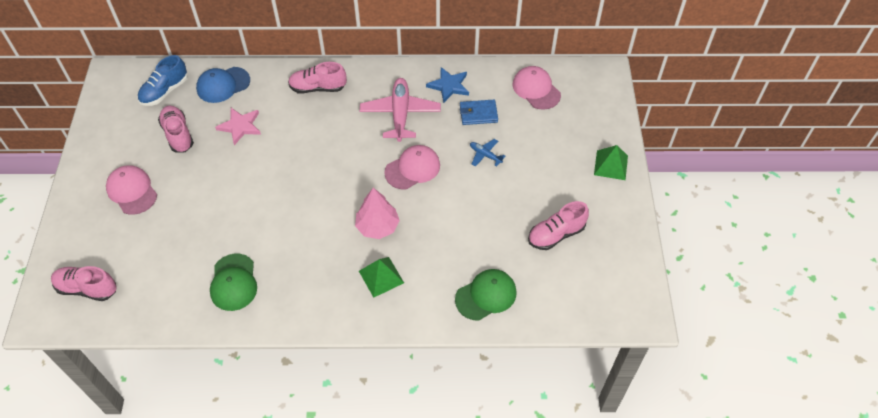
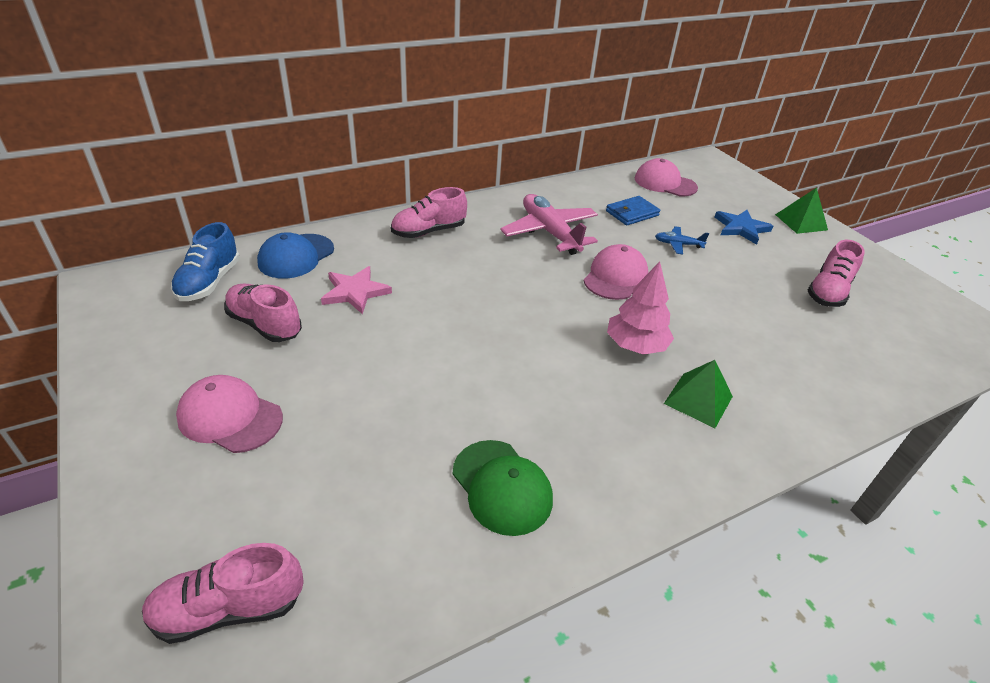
camera: 30 degrees left, 15 degrees down
(449, 86) = (577, 198): blue star -> blue star (741, 228)
(486, 295) = (835, 375): green cap -> none

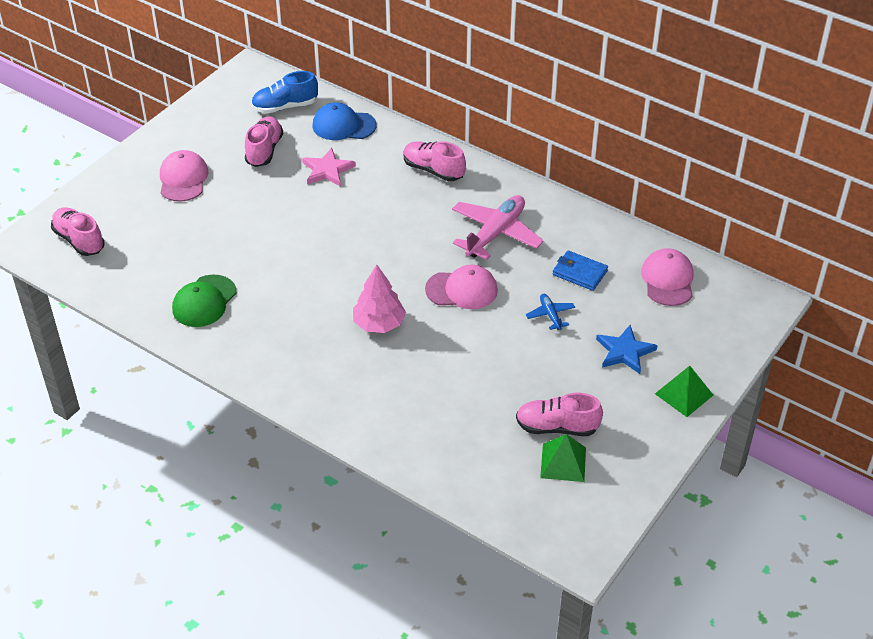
camera: 65 degrees right, 5 degrees up
(698, 399) = (342, 369): green pyramid -> green pyramid (563, 462)

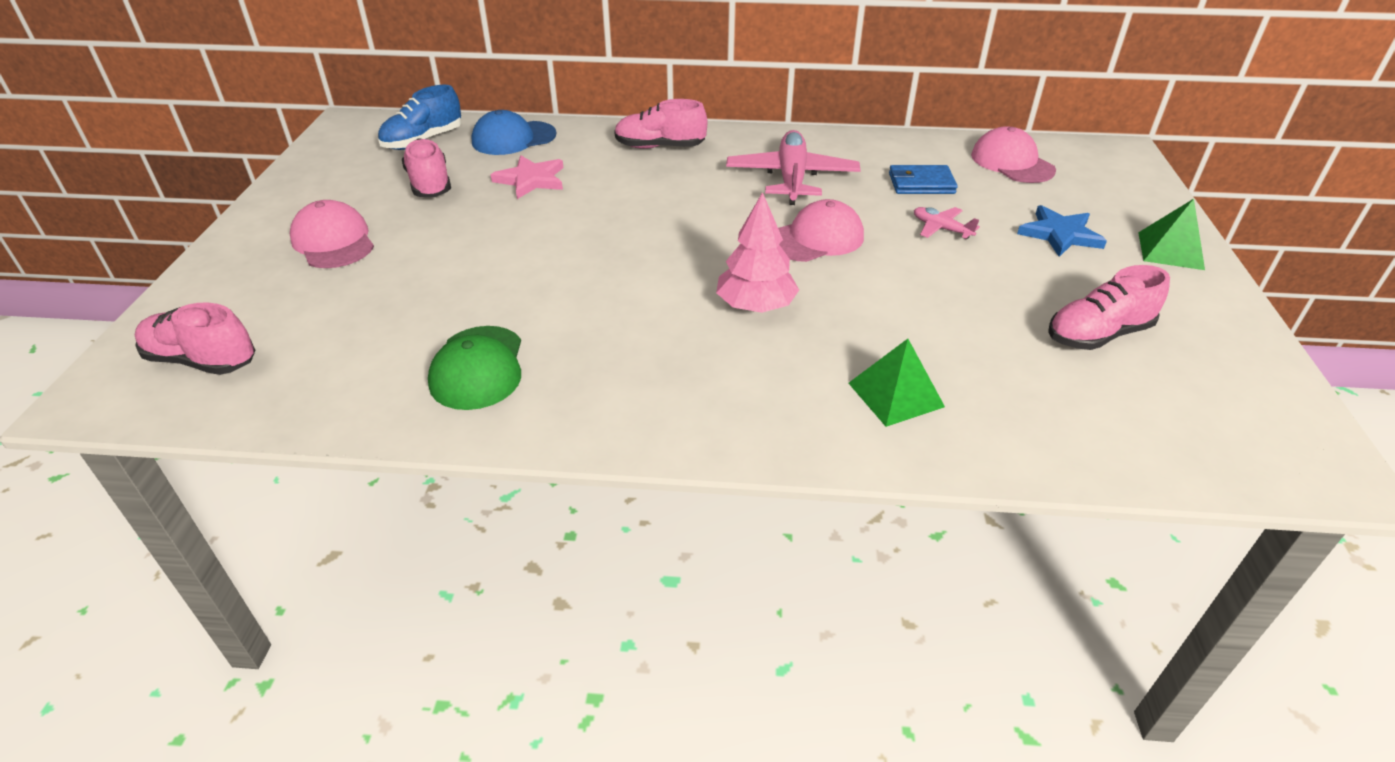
camera: 30 degrees left, 5 degrees down
(550, 315) = (941, 229): blue plane -> pink plane
(563, 462) = (1158, 370): green pyramid -> green pyramid (895, 394)

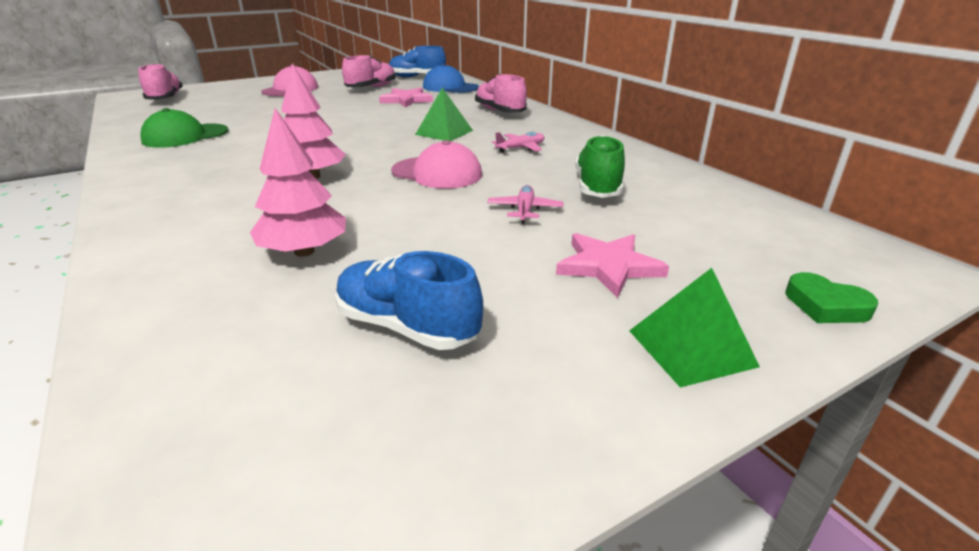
camera: 55 degrees right, 10 degrees down
(791, 178) = (520, 148): pink plane -> pink plane, size x0.48
(895, 394) = (216, 245): green pyramid -> green pyramid (444, 132)
(921, 183) = (597, 187): blue wallet -> green shoe
(945, 350) = (304, 251): none -> pink tree
(1012, 162) = (725, 215): pink cap -> none
(1060, 234) = (608, 266): blue star -> pink star
(1098, 335) = (407, 327): pink shoe -> blue shoe
(1148, 193) = (825, 305): none -> green heart

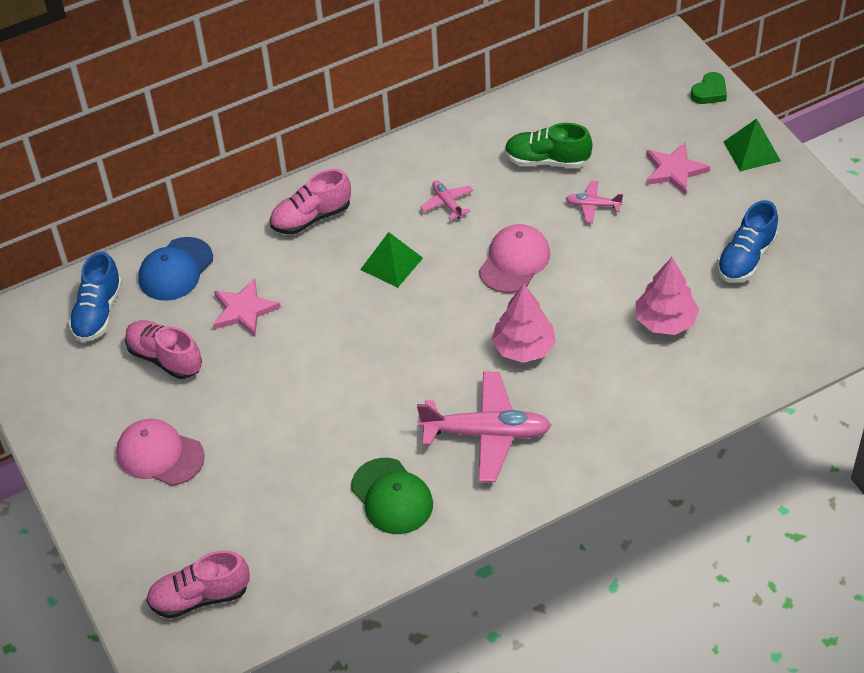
camera: 85 degrees left, 20 degrees up
(216, 163) = (486, 433): none -> pink plane

